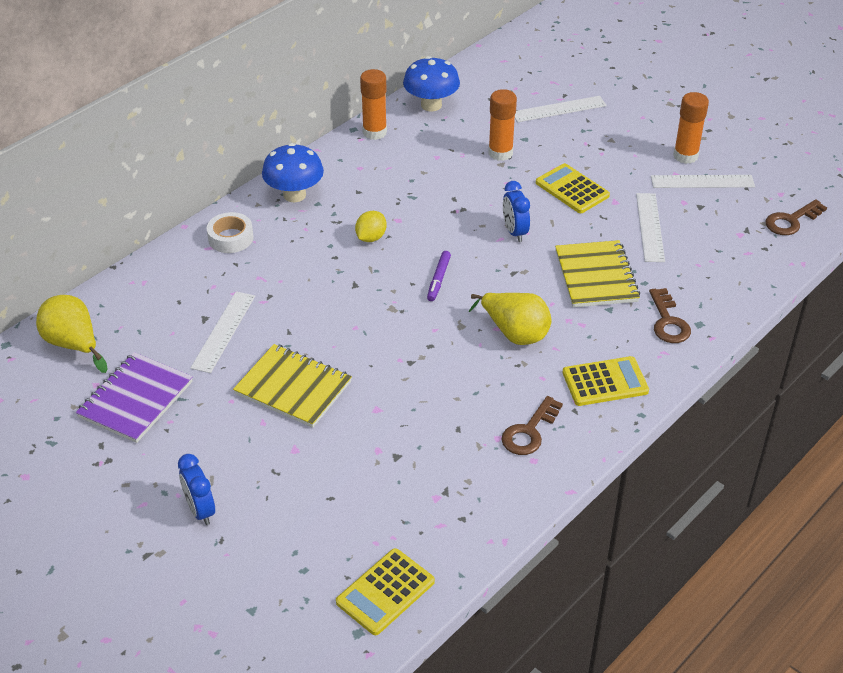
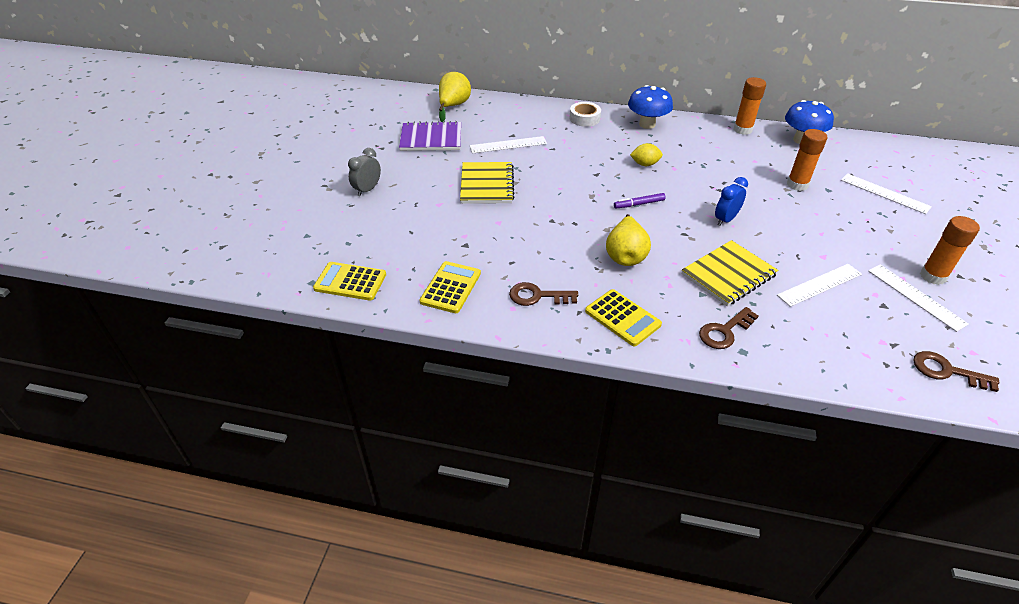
camera: 60 degrees right, 0 degrees up
(200, 510) = (367, 190): blue clock -> grey clock
(572, 189) = (806, 230): yellow calculator -> yellow calculator (450, 287)

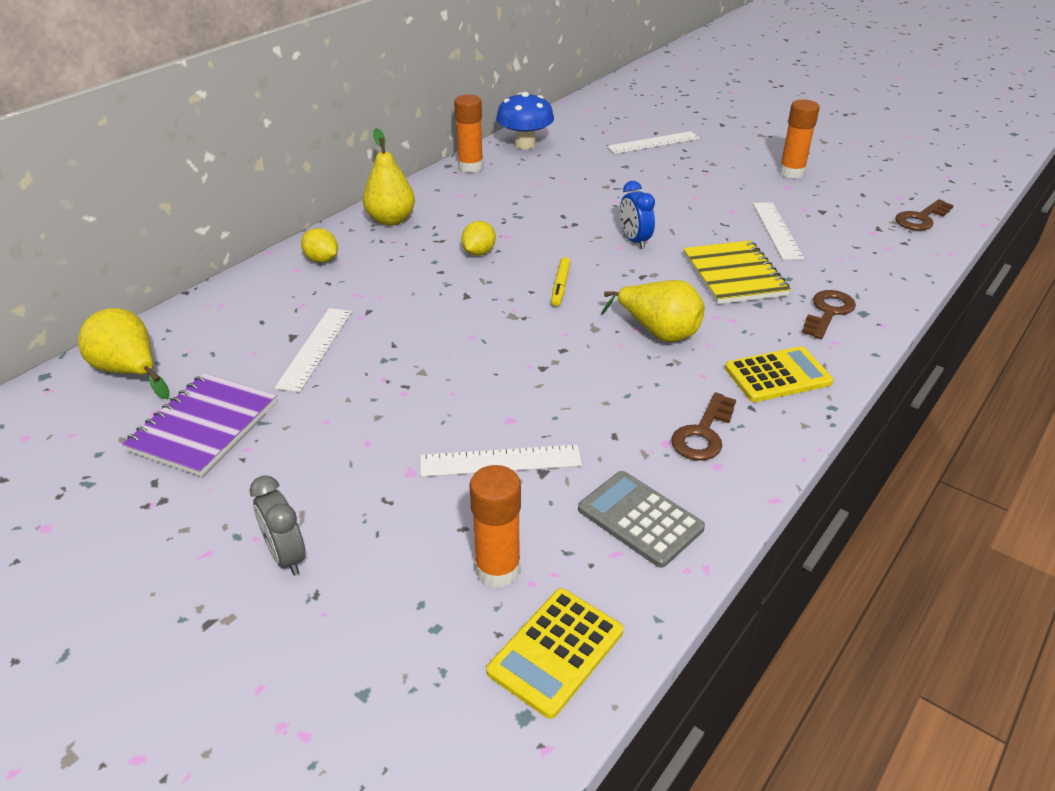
camera: 65 degrees left, 5 degrees down
(450, 287) = (640, 519): yellow calculator -> grey calculator
(487, 185) = (403, 402): yellow notebook -> none
(584, 118) = (322, 260): white tape -> yellow lemon
(639, 204) = (560, 286): purple marker -> yellow marker
(647, 124) = (391, 220): blue mushroom -> yellow pear
(725, 331) = (828, 312): brown key -> brown key turned 135 degrees counterclockwise
(797, 184) = (603, 178): orange glue stick -> orange glue stick (498, 569)
(916, 296) = (816, 191): white ruler -> white ruler (500, 461)

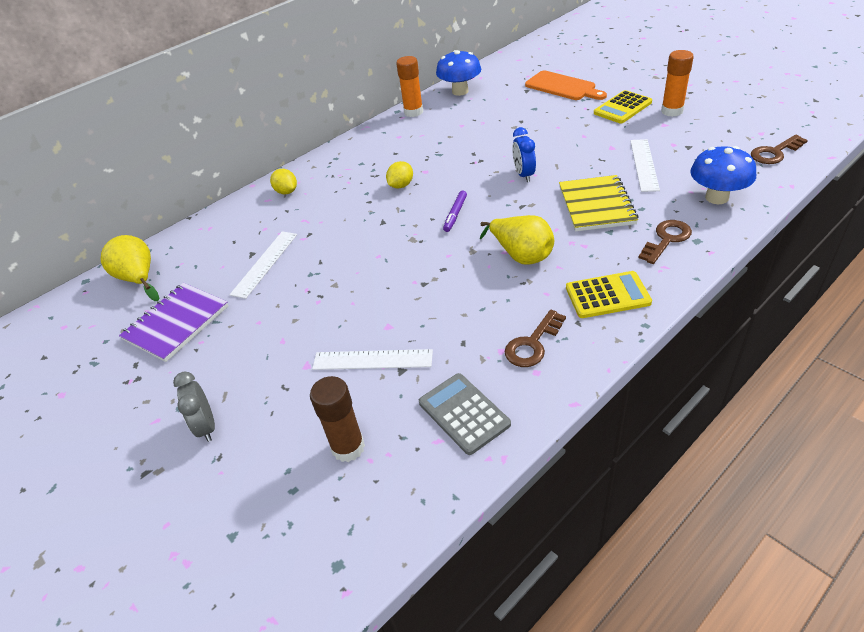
camera: 15 degrees right, 5 degrees up
(391, 220) = (343, 158): yellow pear -> none
(498, 569) = (348, 447): orange glue stick -> brown glue stick
(556, 652) = (373, 516): yellow calculator -> yellow calculator (622, 108)
(560, 286) = (455, 214): yellow marker -> purple marker
(653, 143) = (563, 87): white ruler -> orange cutting board
(871, 266) = (717, 197): none -> blue mushroom

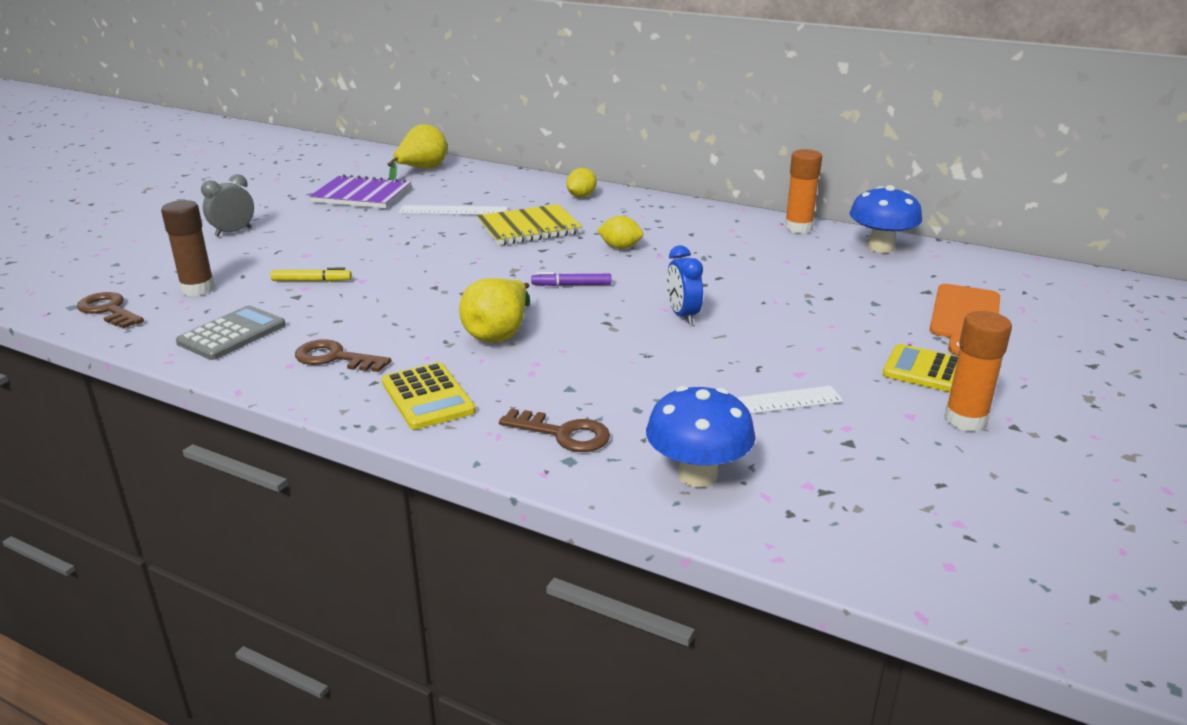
camera: 65 degrees right, 15 degrees down
(372, 360) = (312, 281): white ruler -> yellow marker
(524, 175) = (682, 315): blue clock -> blue clock turned 75 degrees counterclockwise
(596, 205) = (629, 373): yellow notebook -> yellow notebook (529, 228)
(775, 153) = (889, 539): brown key -> brown key (109, 310)

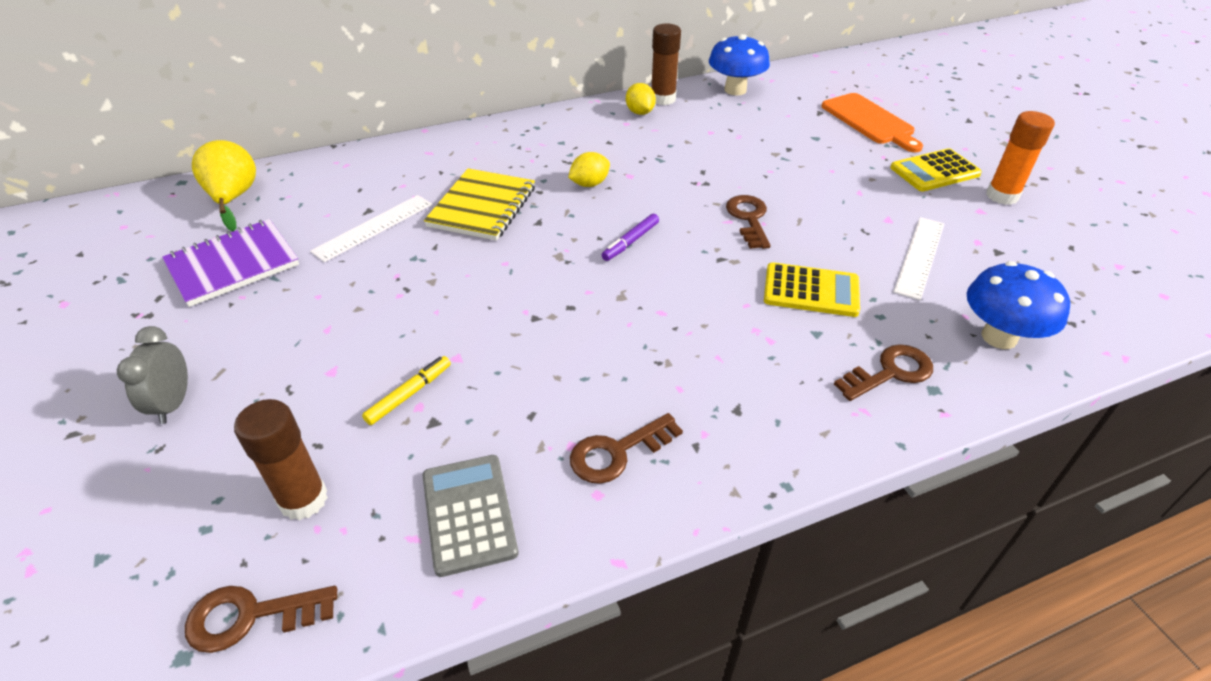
camera: 50 degrees left, 15 degrees up
(428, 397) = (759, 422): yellow calculator -> yellow calculator (811, 290)
(499, 333) = (679, 324): yellow pear -> none
(581, 196) = (456, 150): yellow lemon -> yellow lemon (640, 112)
(682, 315) = (749, 219): blue clock -> brown key
(798, 228) = (663, 99): orange glue stick -> brown glue stick

